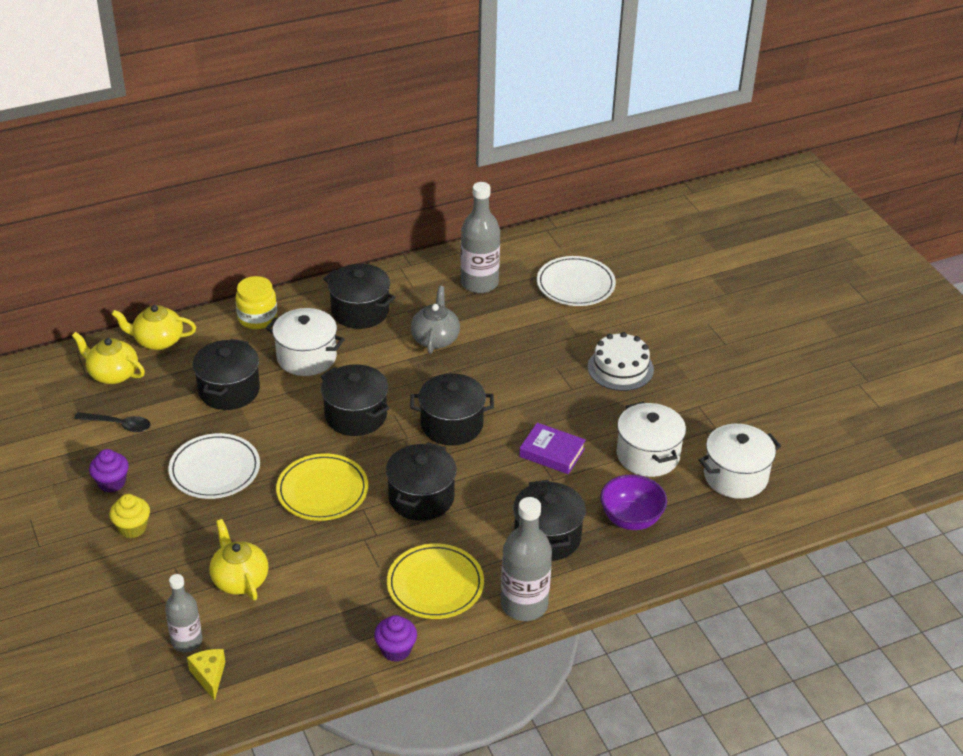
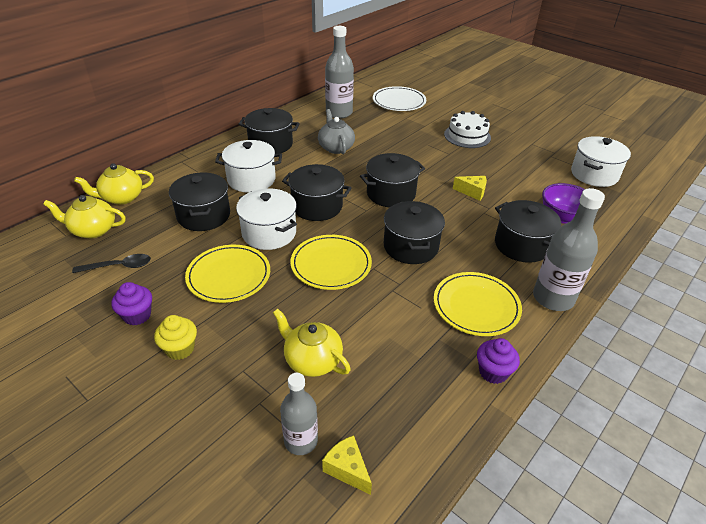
camera: 25 degrees left, 0 degrees up
(215, 469) = (228, 276): white plate -> yellow plate
(257, 318) = (196, 165): yellow jar -> none
(552, 452) = (472, 192): purple book -> yellow cheese
(648, 455) = (532, 177): white pot -> white pot (269, 233)

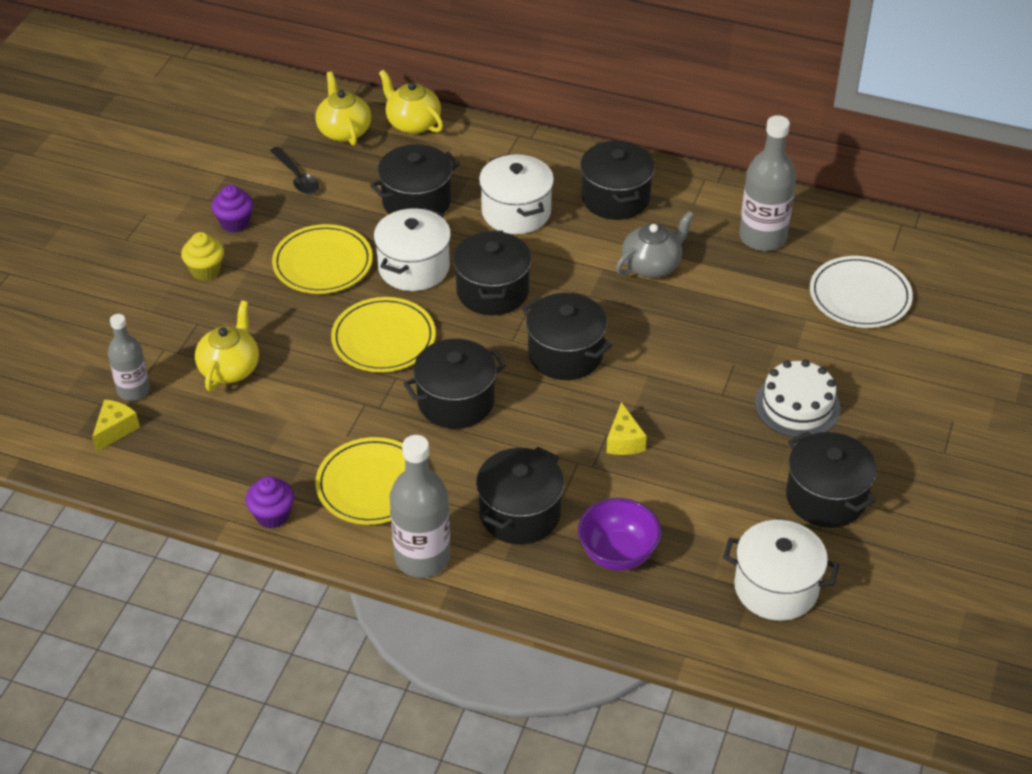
camera: 70 degrees right, 5 degrees up
(534, 145) = (826, 497): none -> black pot

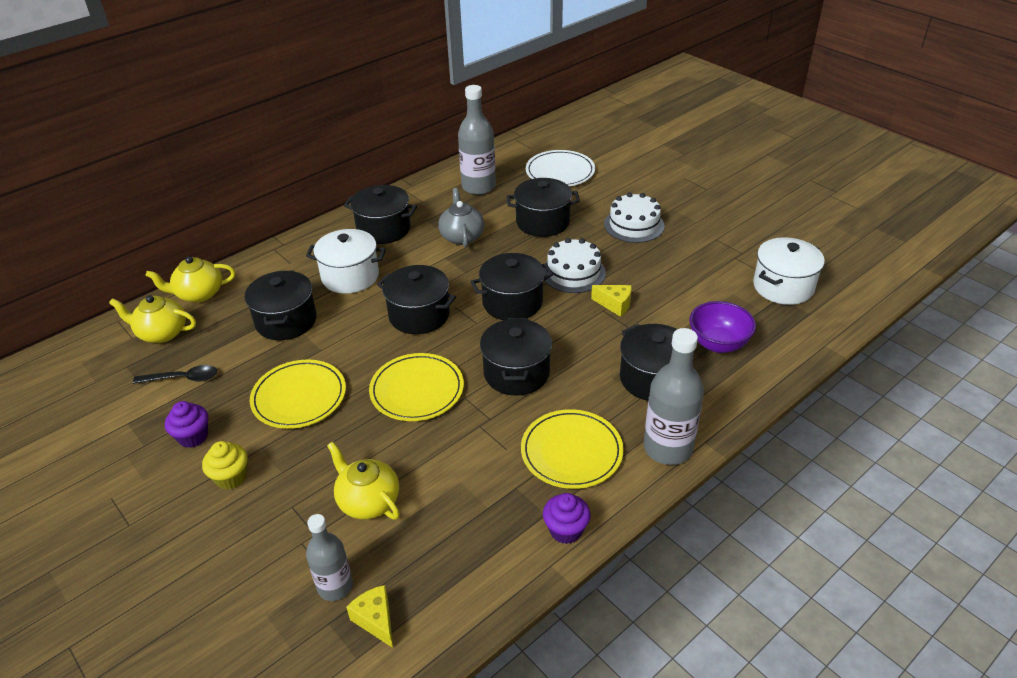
camera: 60 degrees left, 5 degrees down
(414, 267) = (355, 347): white pot -> none
(656, 385) = (573, 273): none -> white cake
(826, 497) = (717, 241): black pot -> black pot (542, 222)

